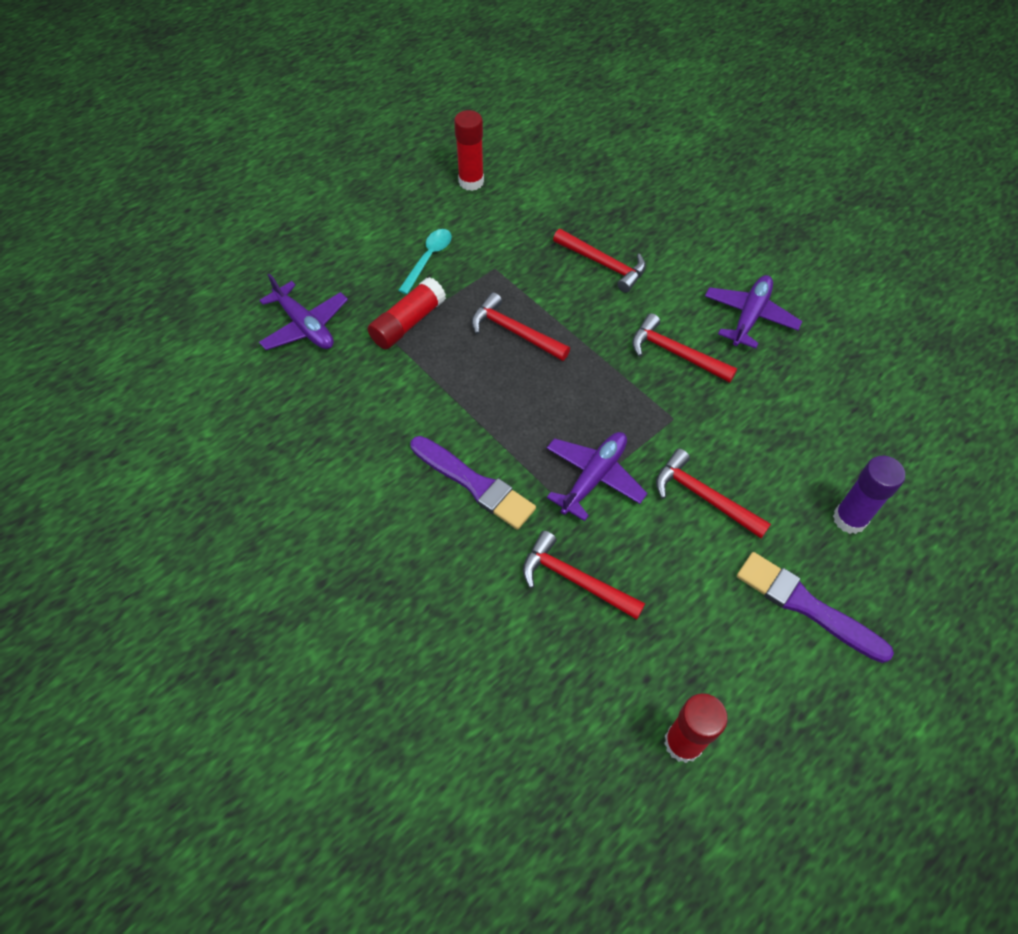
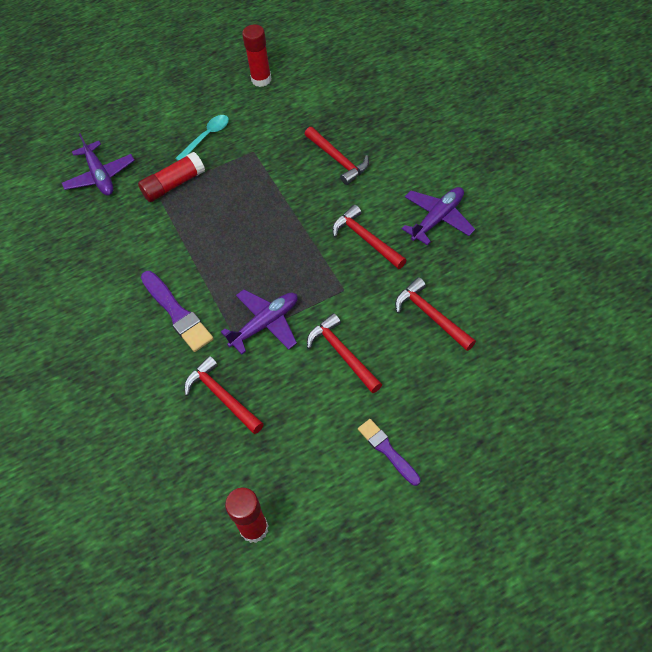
camera: 20 degrees right, 0 degrees up
(514, 332) = (249, 203): red hammer -> red hammer (431, 315)
(807, 606) = (387, 451): purple brush -> purple brush, size x0.65
(849, 519) = (450, 392): purple glue stick -> none

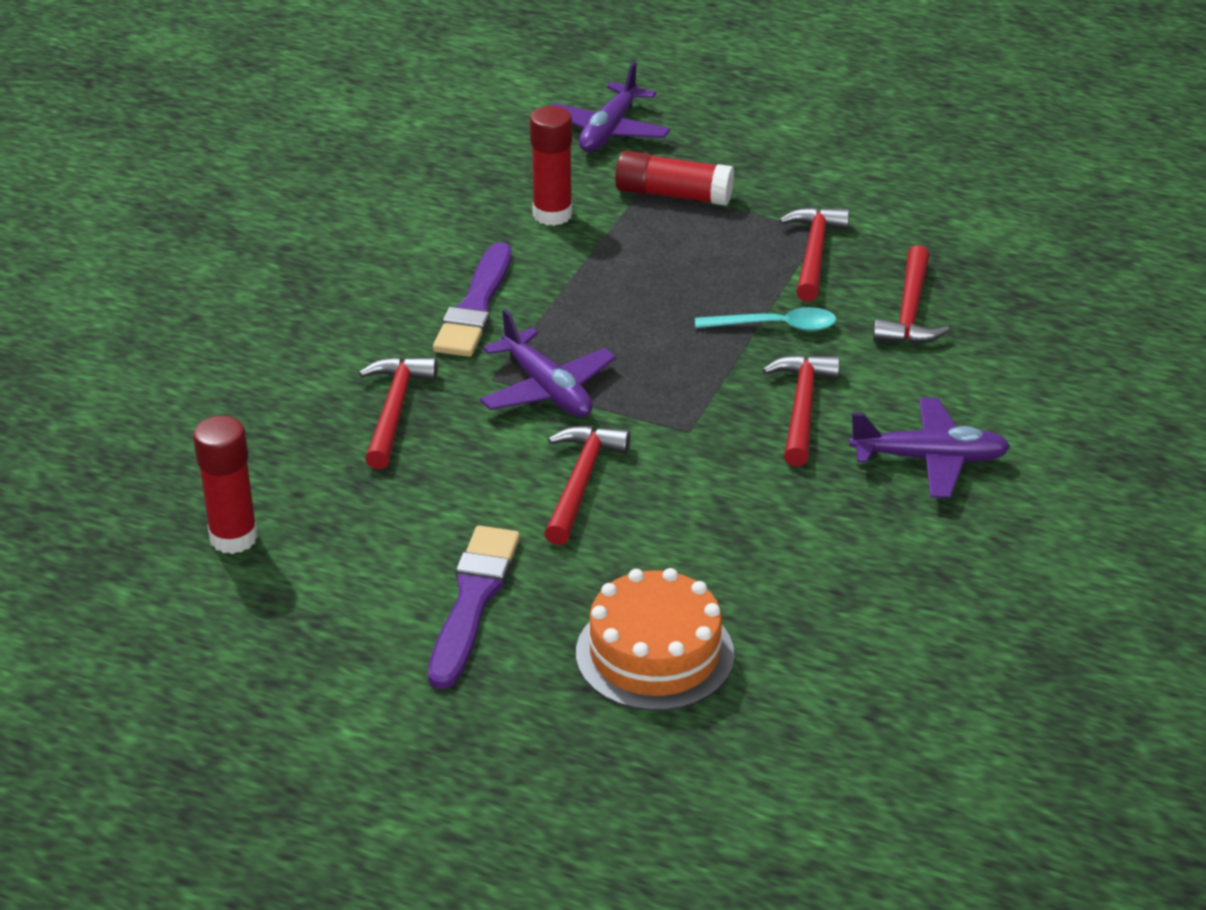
camera: 45 degrees right, 20 degrees down
(206, 137) = (789, 178): turquoise spoon -> turquoise spoon (775, 326)
(261, 79) = (957, 170): red glue stick -> red glue stick (552, 215)
(265, 324) = (547, 389): purple plane -> purple plane turned 45 degrees clockwise
(387, 451) = (472, 602): purple brush -> purple brush, size x1.53
(431, 315) = (745, 536): red hammer -> red hammer (814, 253)
(479, 400) = (654, 654): none -> orange cake

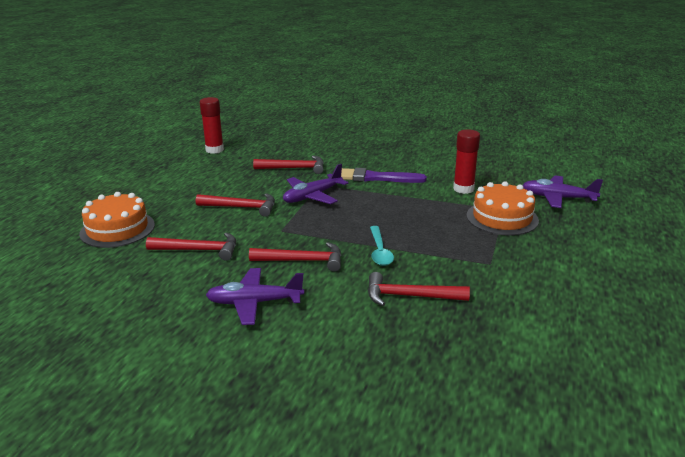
camera: 85 degrees right, 10 degrees down
(472, 602) = (165, 191): purple brush -> none
(673, 195) = (502, 218): red glue stick -> orange cake
(814, 253) = (462, 262): red hammer -> red hammer (199, 250)
(929, 459) = (254, 303): purple plane -> purple plane turned 90 degrees clockwise

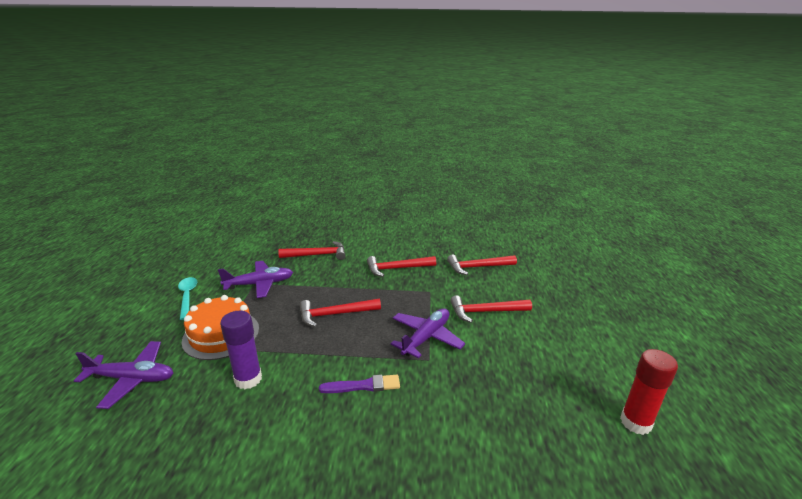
camera: 165 degrees right, 0 degrees up
(117, 229) = (560, 276): orange cake -> none
(254, 303) = (411, 241): purple plane -> purple plane (259, 284)
(294, 168) = (480, 390): red hammer -> red hammer (335, 314)
(376, 178) = (363, 386): purple brush -> purple brush, size x0.65
(380, 251) = (341, 283): turquoise spoon -> turquoise spoon (187, 297)
(463, 189) = (248, 379): red glue stick -> purple glue stick

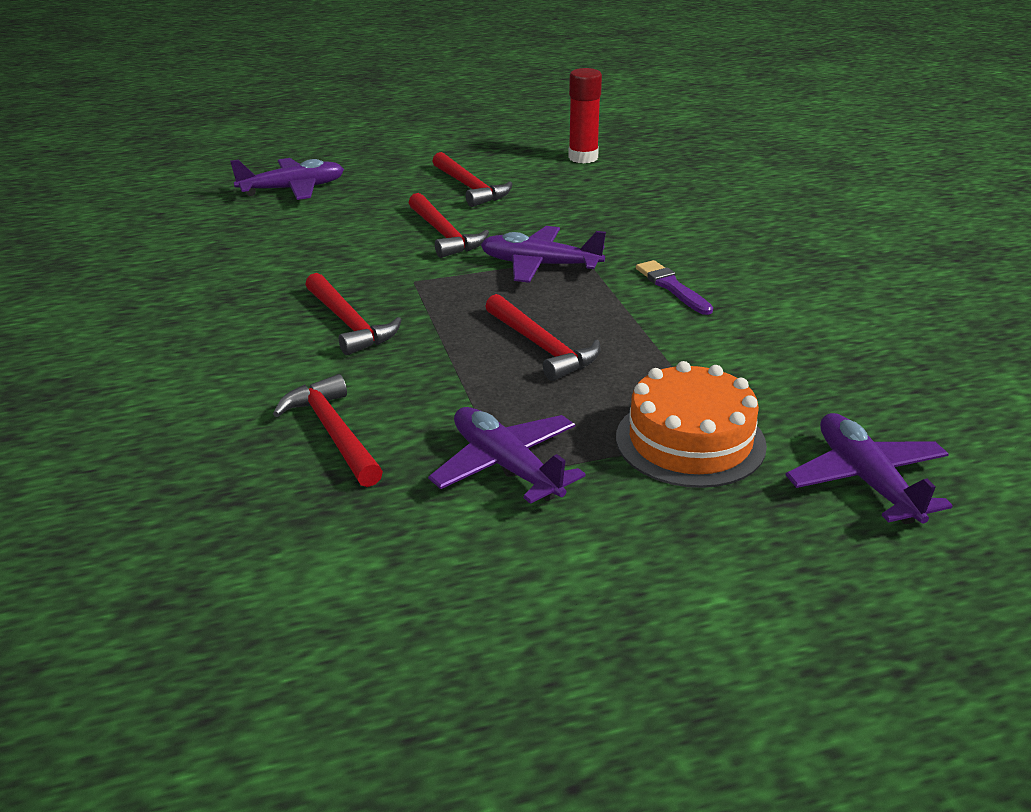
camera: 110 degrees left, 5 degrees up
(187, 297) = (624, 550): turquoise spoon -> none
(248, 379) = (749, 372): purple glue stick -> none
(477, 267) = (306, 254): red hammer -> red hammer (470, 188)
(569, 273) = (292, 189): none -> purple plane

